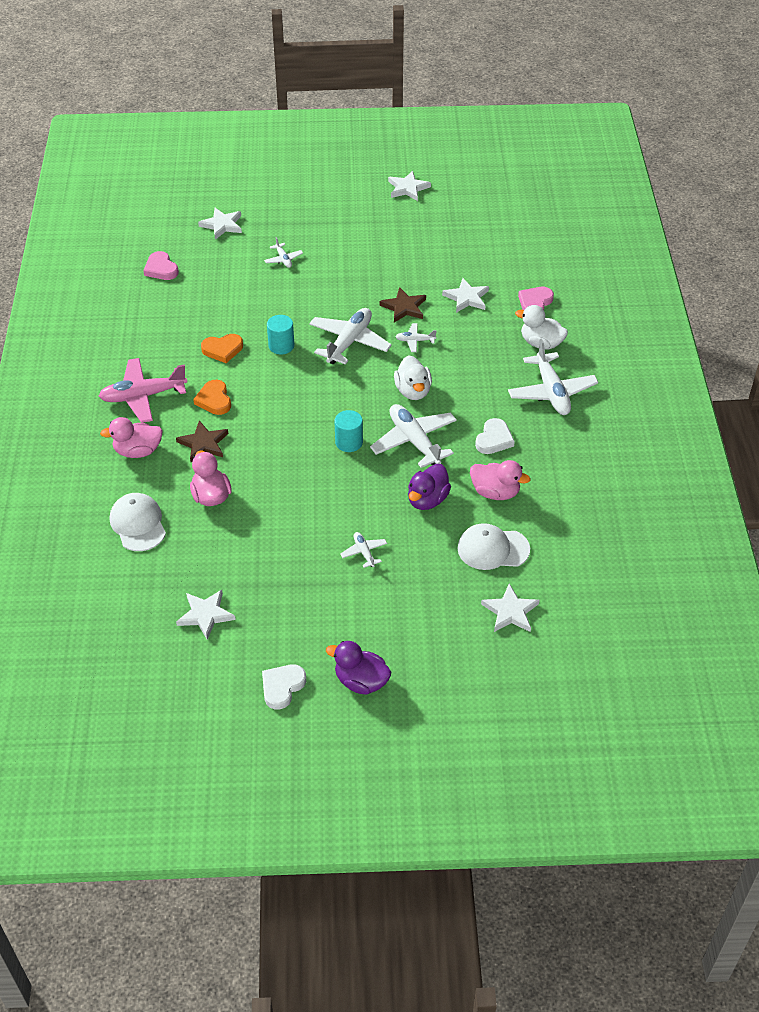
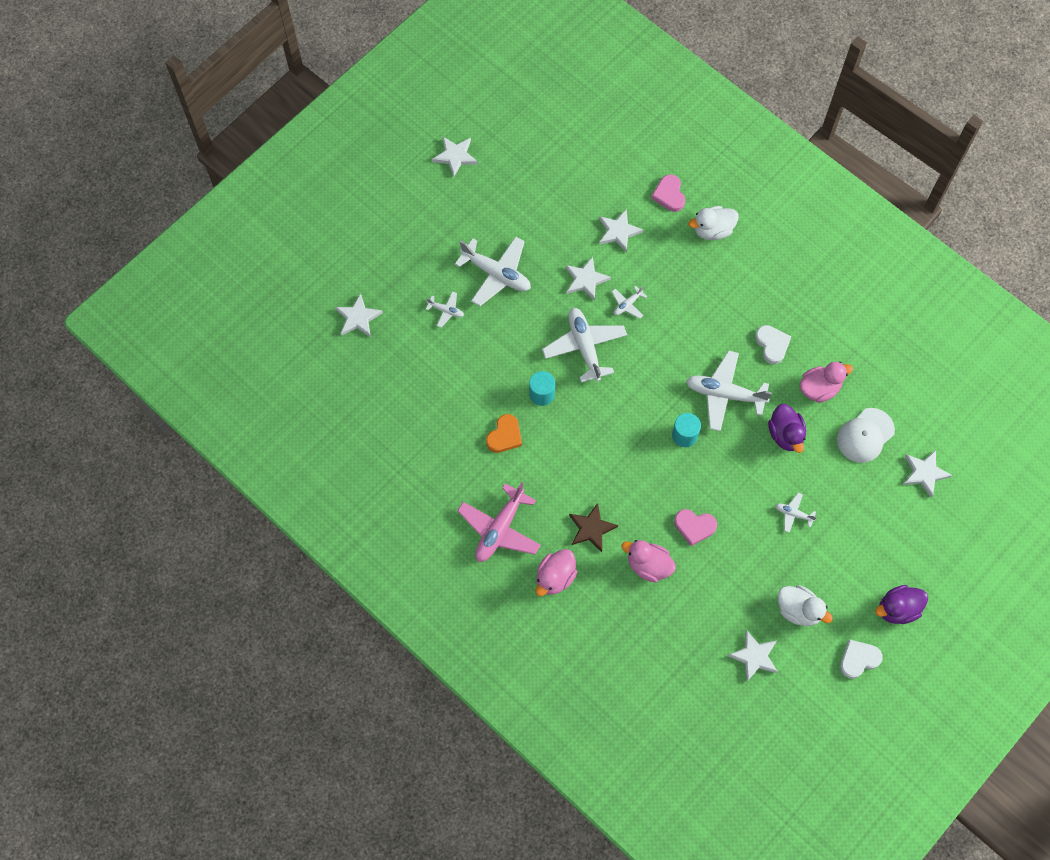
camera: 45 degrees left, 20 degrees up
(138, 524) = (628, 633): white cap -> none
(161, 269) = (365, 403): pink heart -> pink heart (694, 527)
(214, 400) = (553, 485): orange heart -> none
(282, 687) = (858, 659): white heart -> white heart turned 75 degrees clockwise
(404, 307) = (585, 280): brown star -> white star
(413, 391) = (676, 351): white duck -> white duck (798, 610)
(551, 392) = (764, 269): white plane -> white plane (496, 274)

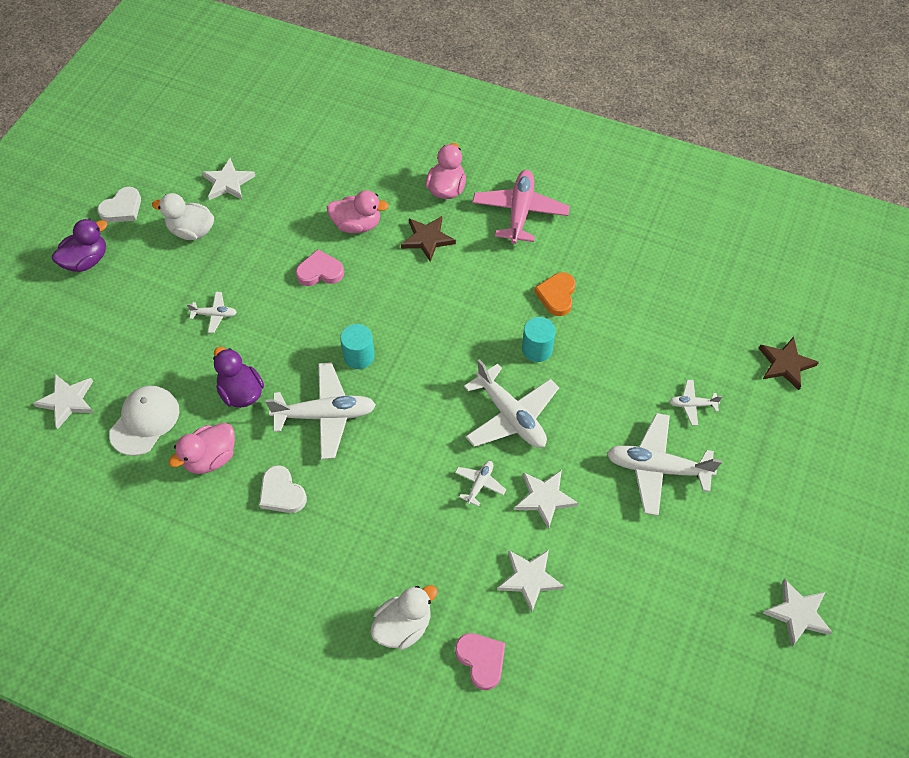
camera: 160 degrees right, 10 degrees down
(358, 318) = (785, 364): white star -> brown star

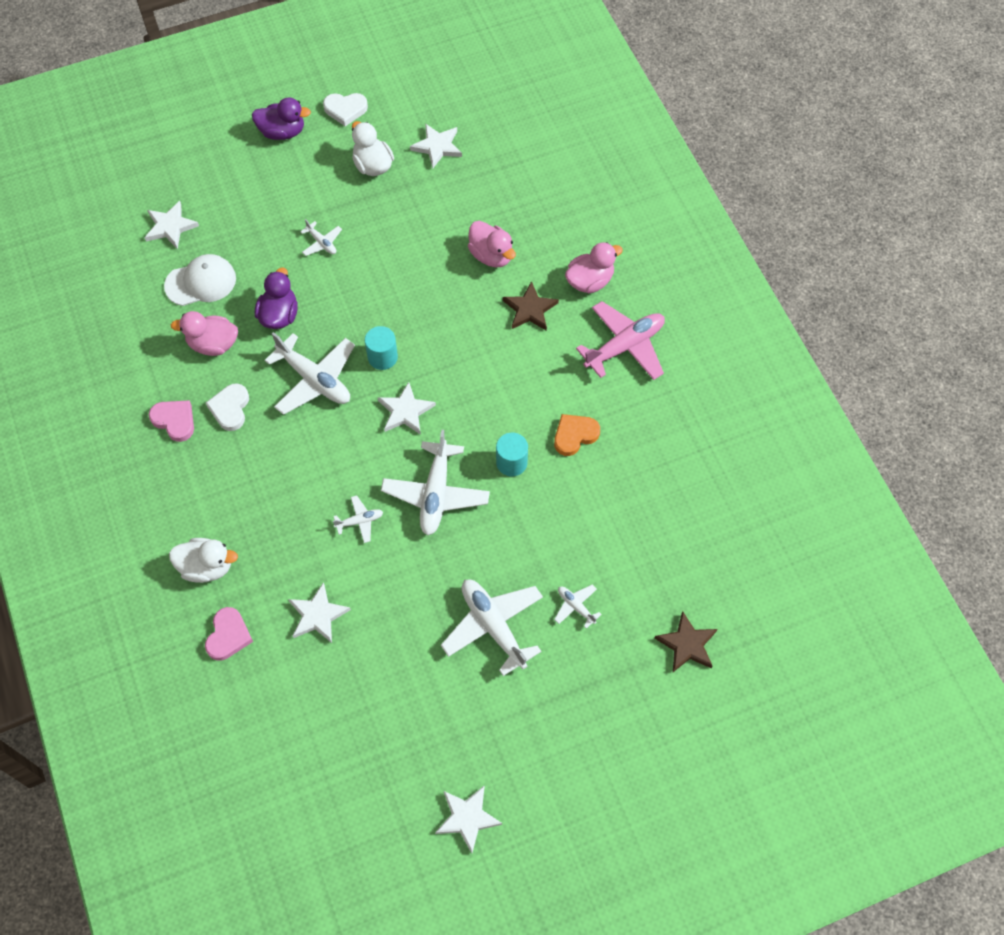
camera: 45 degrees right, 5 degrees up
(320, 272) = (426, 270): pink heart -> pink heart (174, 421)
(544, 498) = (391, 572): white star -> white star (405, 411)

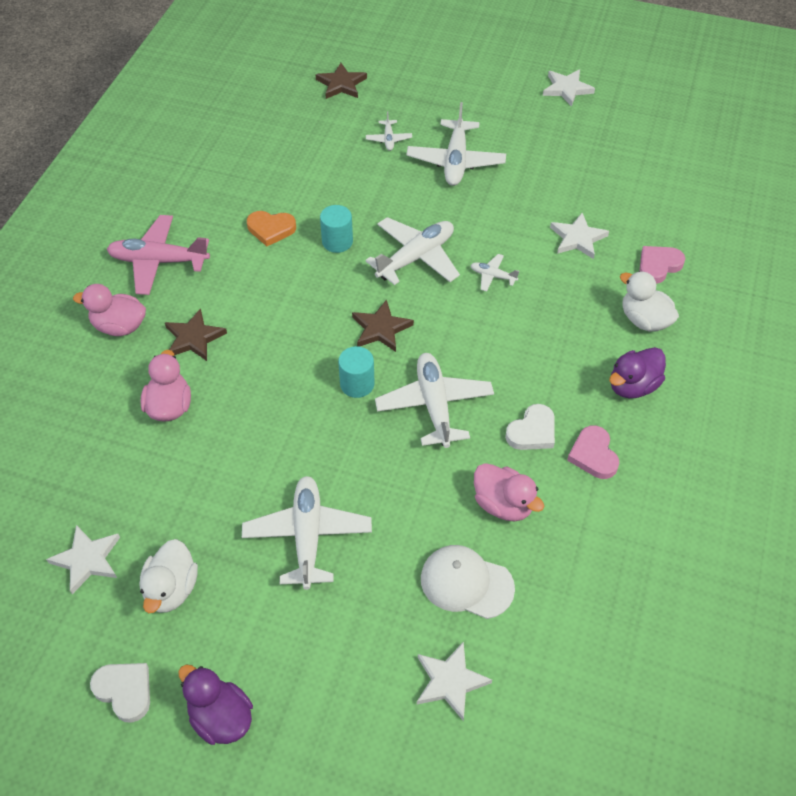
camera: 140 degrees left, 10 degrees down
(279, 315) = (415, 489): purple duck -> purple duck (632, 386)
(322, 243) = (307, 536): white plane -> white plane, size x2.08
(405, 411) = (381, 329): white star -> brown star

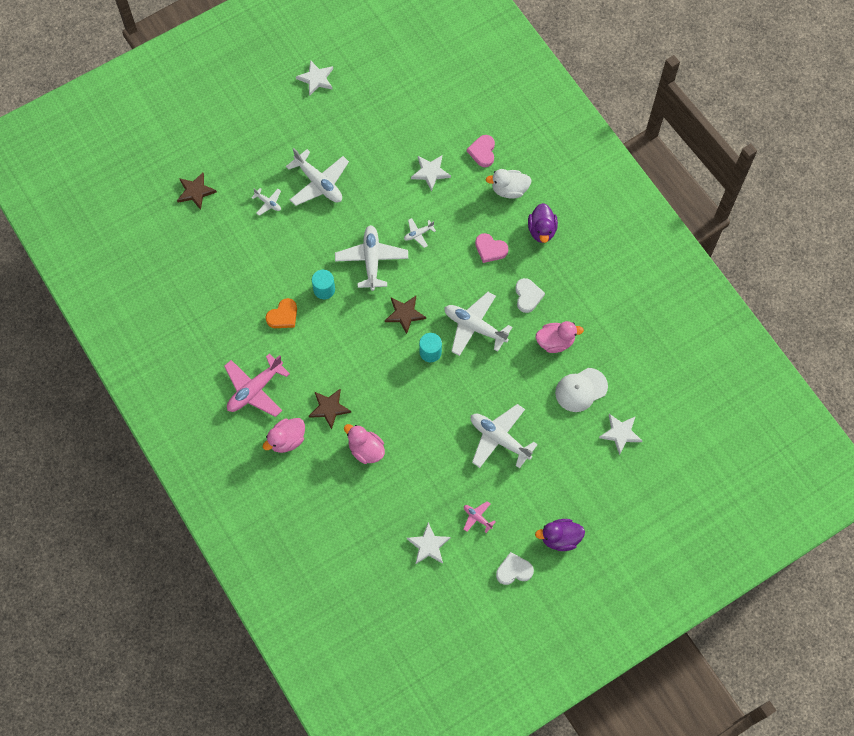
camera: 50 degrees left, 15 degrees up
(171, 589) = (477, 517): white duck -> pink plane
(593, 455) = (563, 281): pink heart -> pink heart (490, 249)

